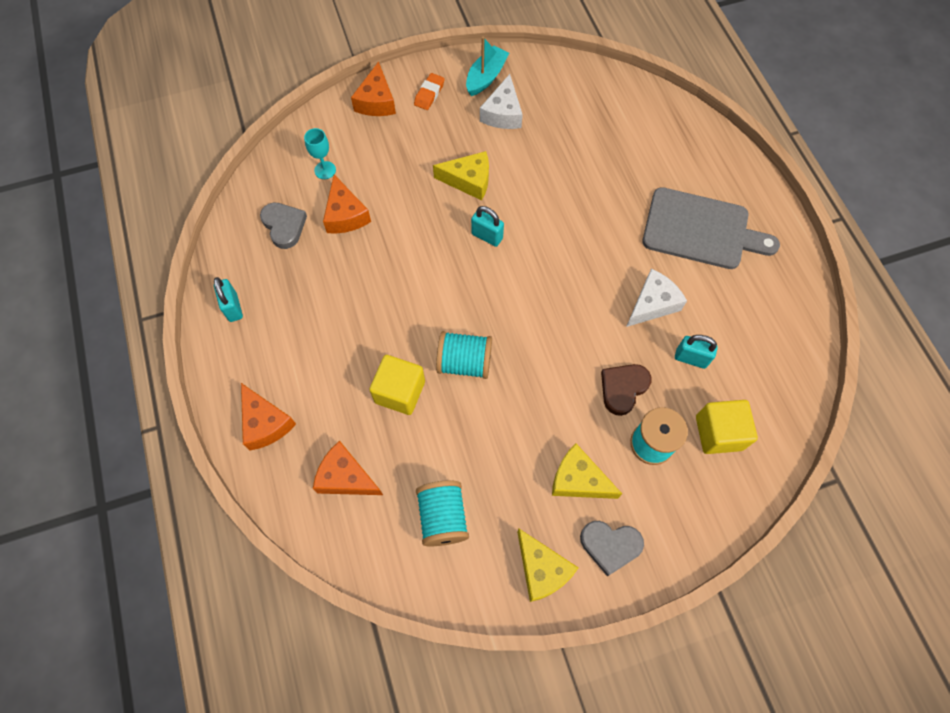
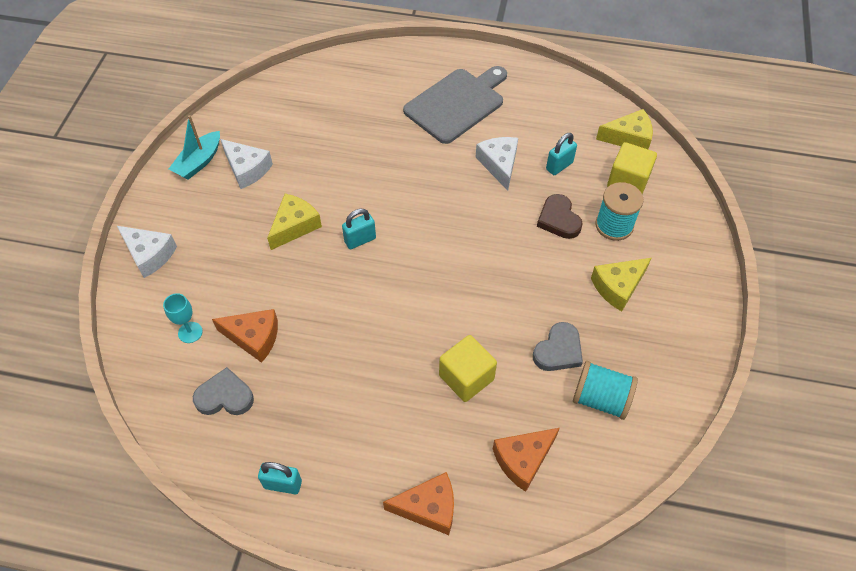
camera: 60 degrees left, 10 degrees down
(376, 101) = (149, 254): orange cheese -> white cheese
(429, 94) = (179, 211): orange eraser -> none
(464, 362) = (469, 315): turquoise spool -> none
(486, 77) = (199, 162): turquoise boat -> turquoise boat turned 120 degrees counterclockwise
(542, 569) = (679, 348): yellow cheese -> yellow cheese (629, 138)
(610, 545) = (681, 293): grey heart -> grey heart (558, 350)

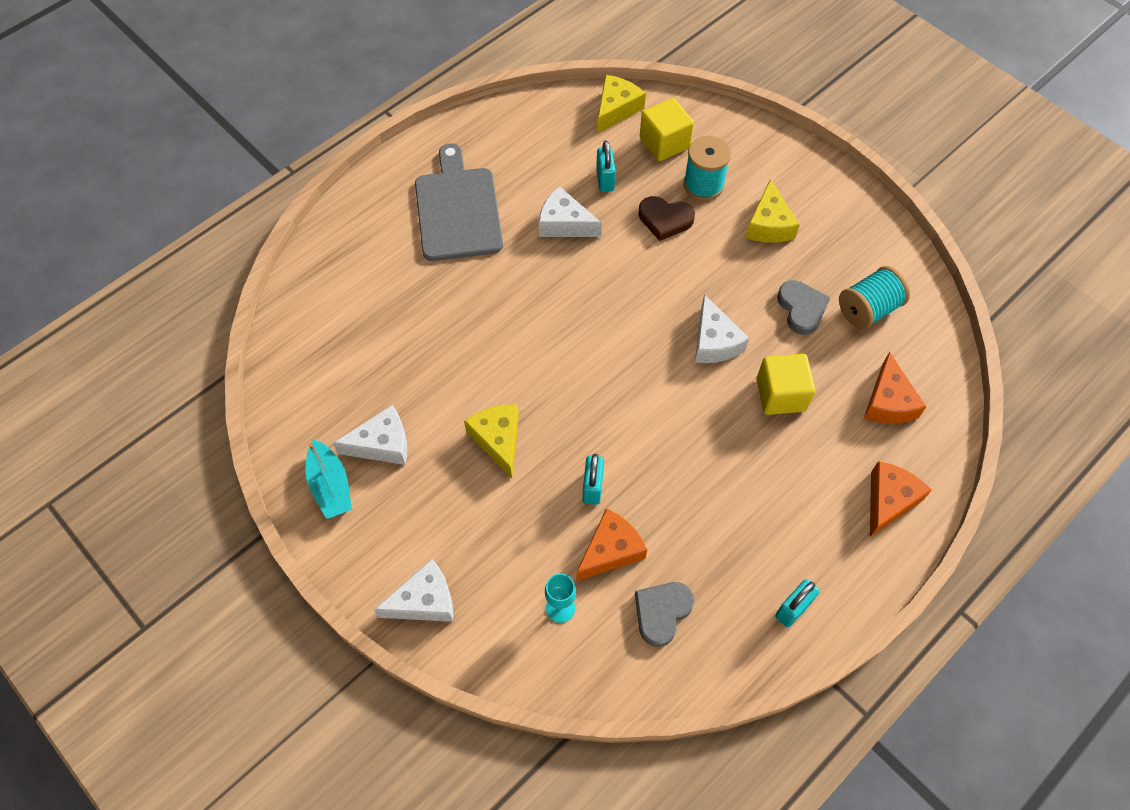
camera: 55 degrees left, 5 degrees up
(360, 240) = (562, 391): turquoise padlock -> turquoise padlock (592, 487)
(477, 308) = (714, 341): none -> white cheese

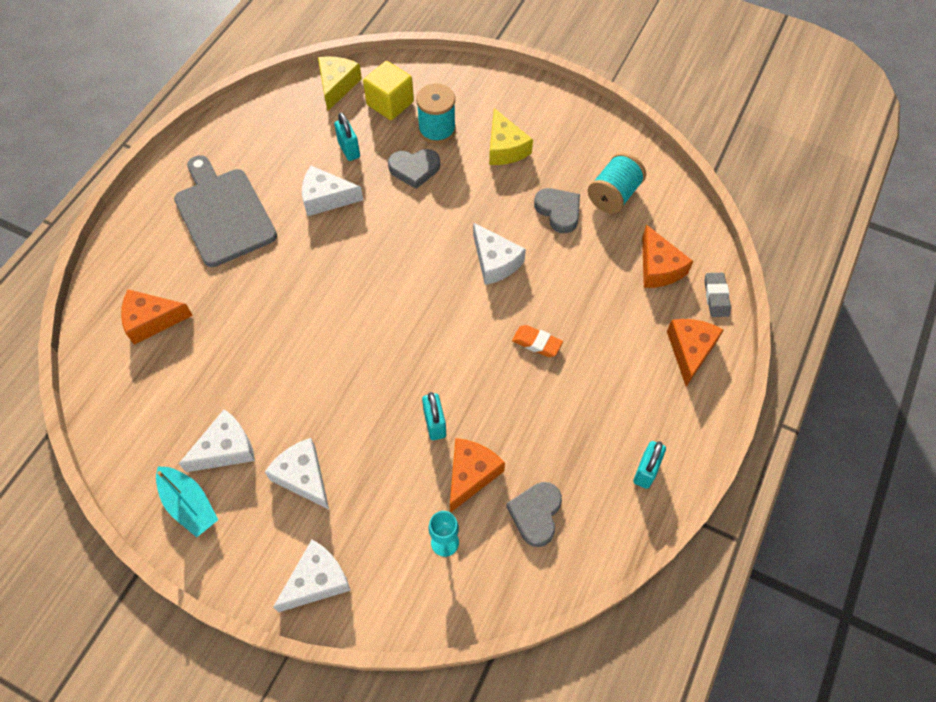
camera: 20 degrees left, 0 degrees up
(355, 296) = (152, 320): none -> orange cheese
(446, 496) = (303, 477): none -> white cheese
(498, 440) = (334, 409): yellow cheese -> none
(665, 219) = (414, 169): brown heart -> grey heart
(727, 440) = (537, 343): none -> orange eraser
(781, 395) = (568, 290): yellow cube -> none
(940, 453) = (716, 297): none -> grey eraser

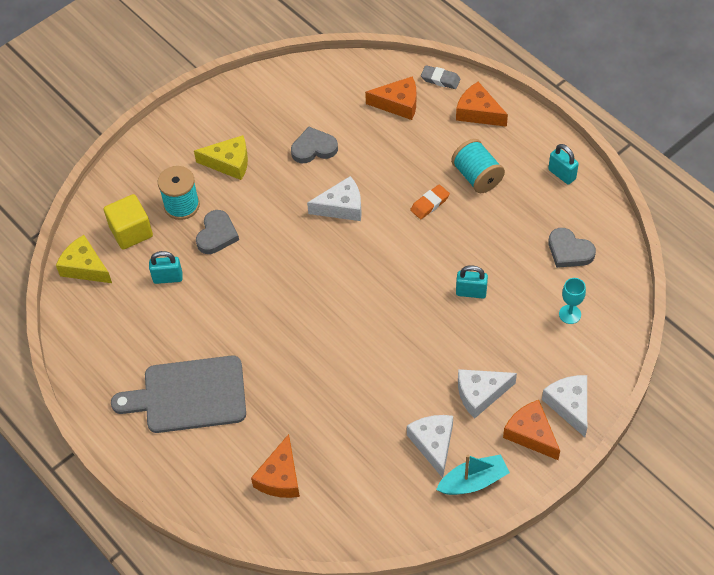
camera: 65 degrees left, 5 degrees down
(326, 198) = (214, 309): white cheese -> none
(471, 474) = (523, 281): orange cheese -> orange cheese (531, 434)
(613, 195) = (316, 107): turquoise spool -> turquoise spool (477, 176)

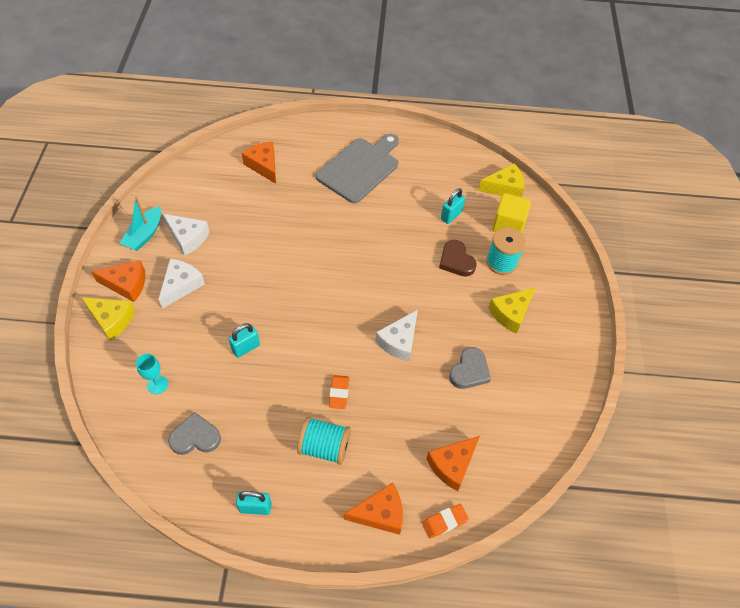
camera: 130 degrees right, 0 degrees up
(217, 235) = (456, 261): grey heart -> brown heart
(440, 79) = (444, 522): grey eraser -> orange eraser
(569, 405) = (112, 320): white cheese -> yellow cheese

